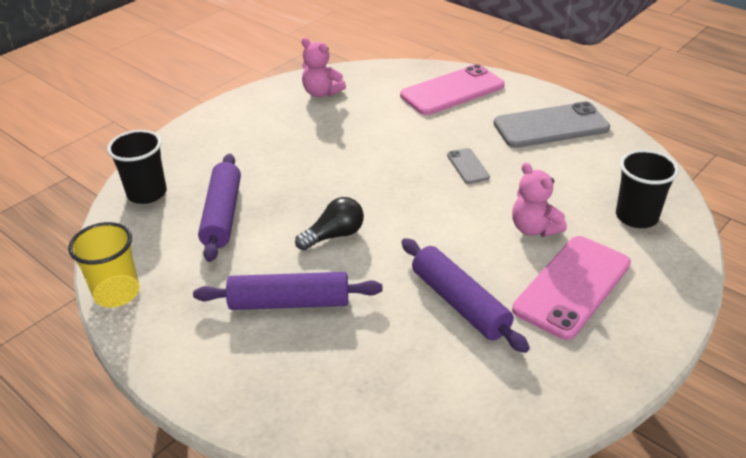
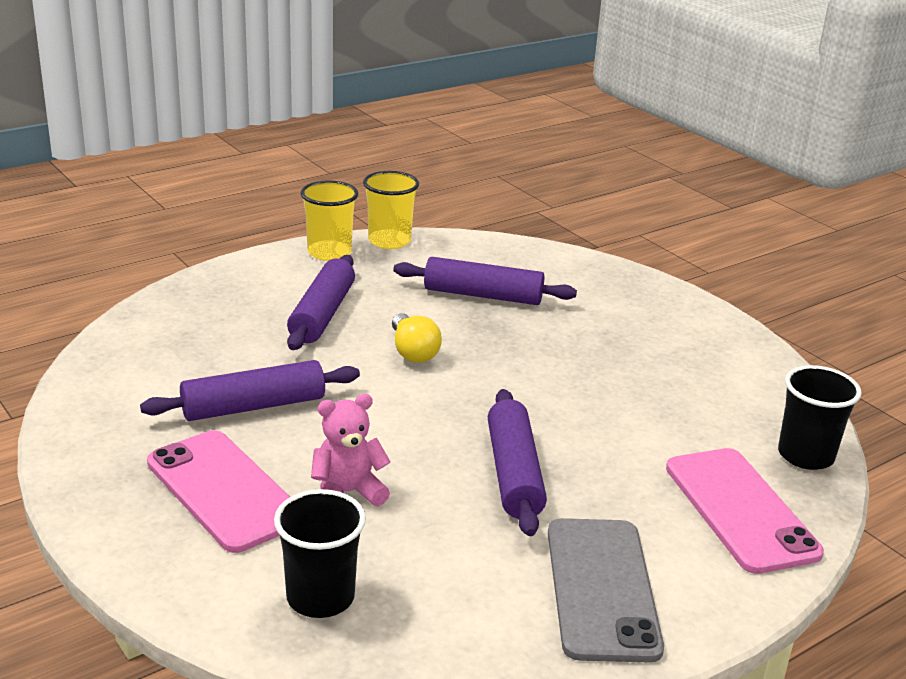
camera: 100 degrees right, 10 degrees down
(147, 193) = (540, 261): black cup -> black cup (805, 455)
(152, 331) = (329, 252): none -> yellow cup
(321, 93) = (747, 389): pink teddy bear -> none
(334, 235) = (413, 351): black light bulb -> yellow light bulb
(468, 166) = (513, 473): grey phone -> purple rolling pin

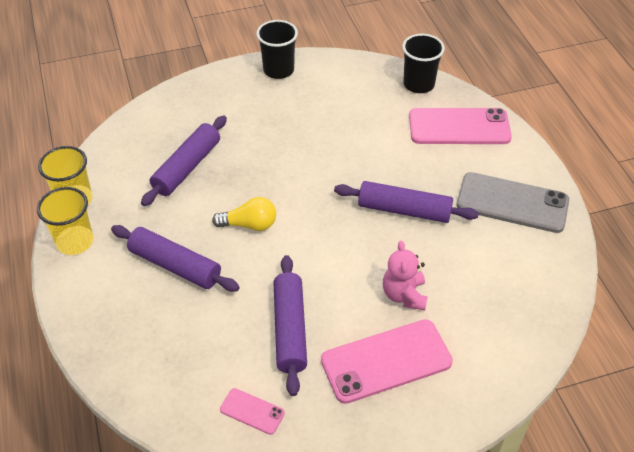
camera: 70 degrees left, 20 degrees up
(123, 398) = (252, 411): none -> pink phone
(320, 597) = (500, 327): black cup -> black cup (278, 70)

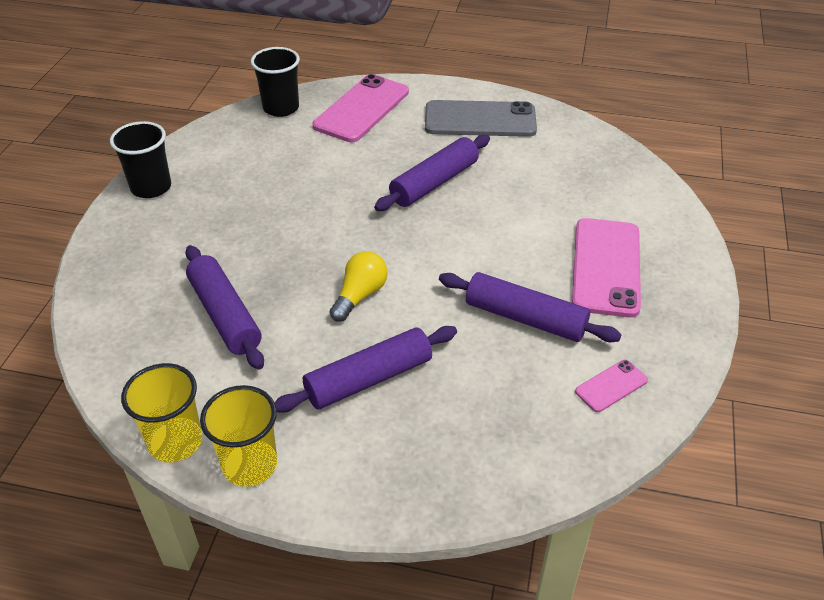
camera: 60 degrees left, 5 degrees down
(404, 295) = (537, 224): pink teddy bear -> none
(512, 203) = (480, 120): grey phone -> grey phone turned 45 degrees clockwise

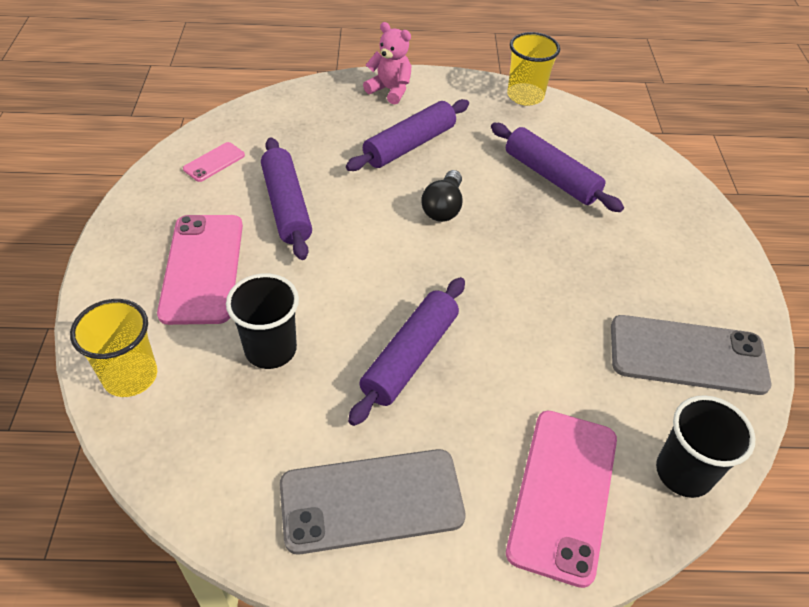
camera: 165 degrees right, 5 degrees up
(151, 187) = (732, 298): black cup -> black cup (270, 349)
(224, 158) = (687, 355): none -> grey phone
(250, 465) = (468, 90): yellow cup -> yellow cup (130, 376)
(360, 295) = (443, 207): yellow light bulb -> black light bulb
(364, 481) = (390, 90): none -> pink teddy bear
(525, 318) = (287, 206): purple rolling pin -> purple rolling pin turned 60 degrees clockwise

